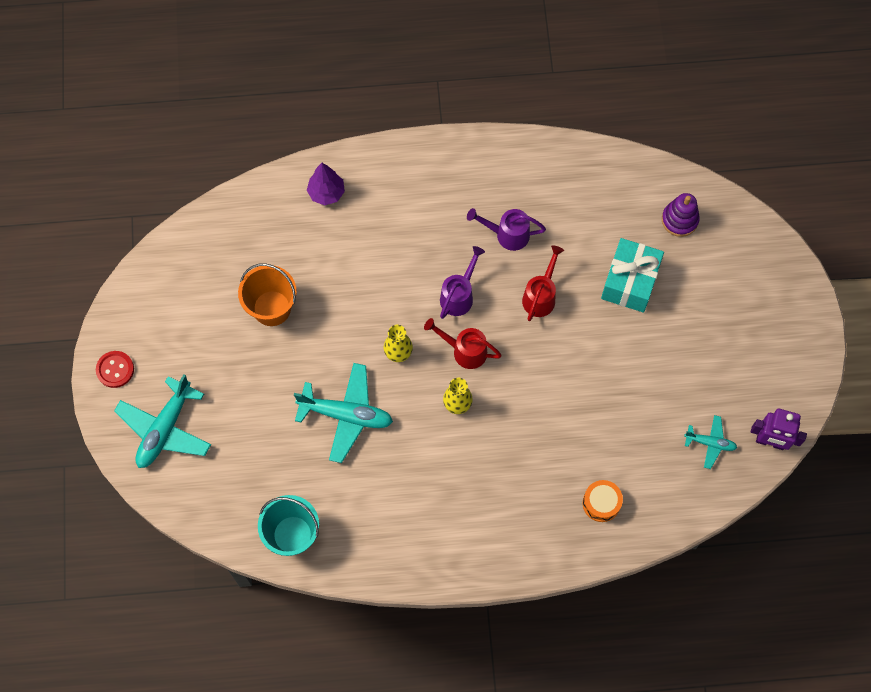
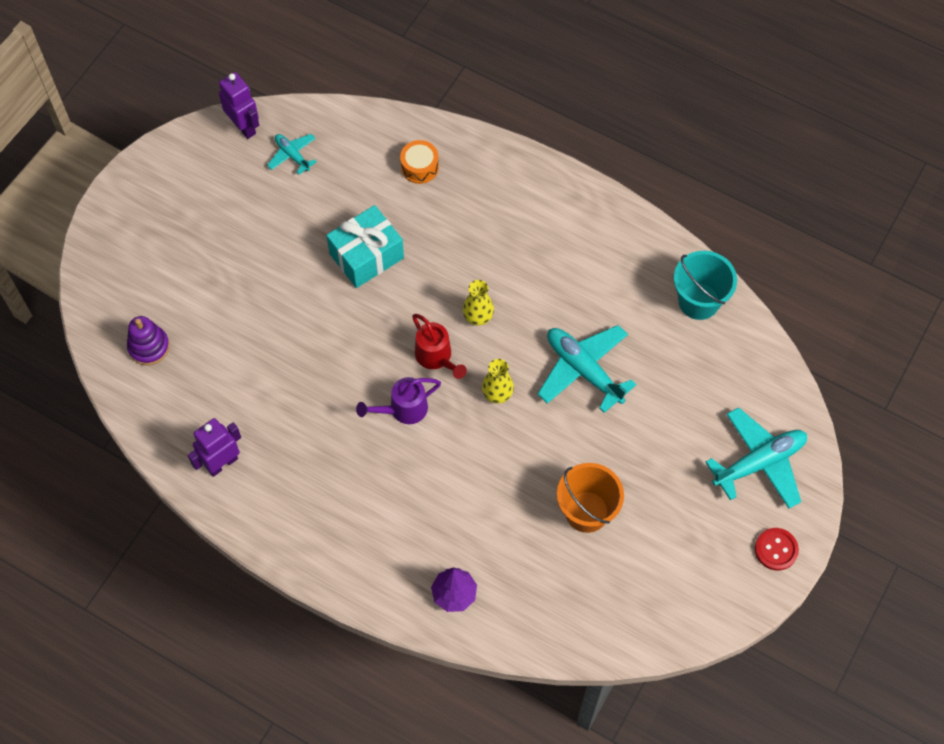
camera: 145 degrees left, 5 degrees down
(507, 234) = (314, 436): purple watering can -> none
(541, 296) = (330, 361): red watering can -> none
(556, 175) = (222, 463): none -> purple robot
(630, 282) = (242, 322): turquoise gift -> turquoise gift (366, 256)

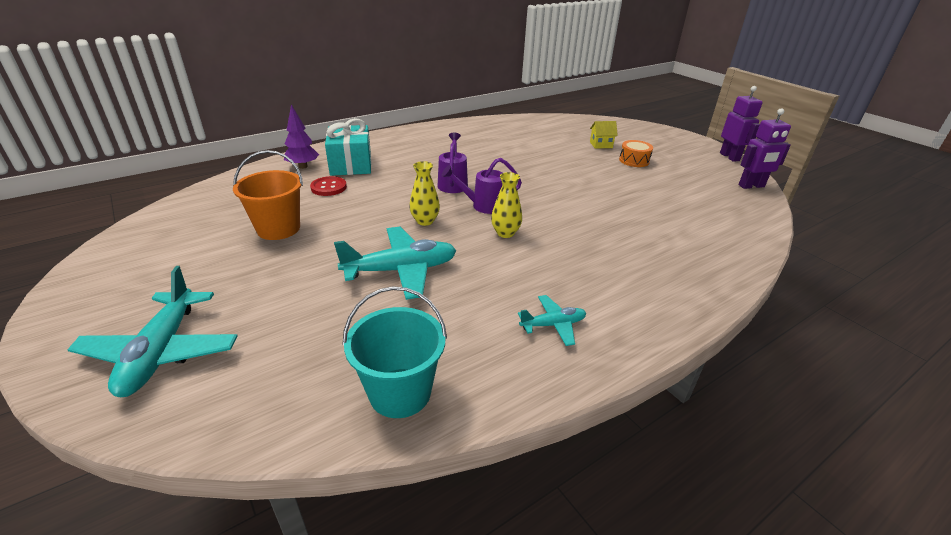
camera: 115 degrees right, 30 degrees down
(149, 347) = (570, 128): purple stacking toy -> none
(196, 294) = (601, 145): none -> yellow house
(222, 463) = (474, 130): purple robot -> purple robot (729, 157)
(292, 155) = (717, 197): turquoise plane -> turquoise plane (553, 325)
(366, 256) = (600, 202): turquoise gift -> turquoise gift (351, 164)
(419, 167) = (691, 249): orange drum -> orange drum (634, 160)
(436, 357) = (483, 206): red watering can -> purple watering can
(776, 549) = (74, 321): red button -> red button (329, 187)

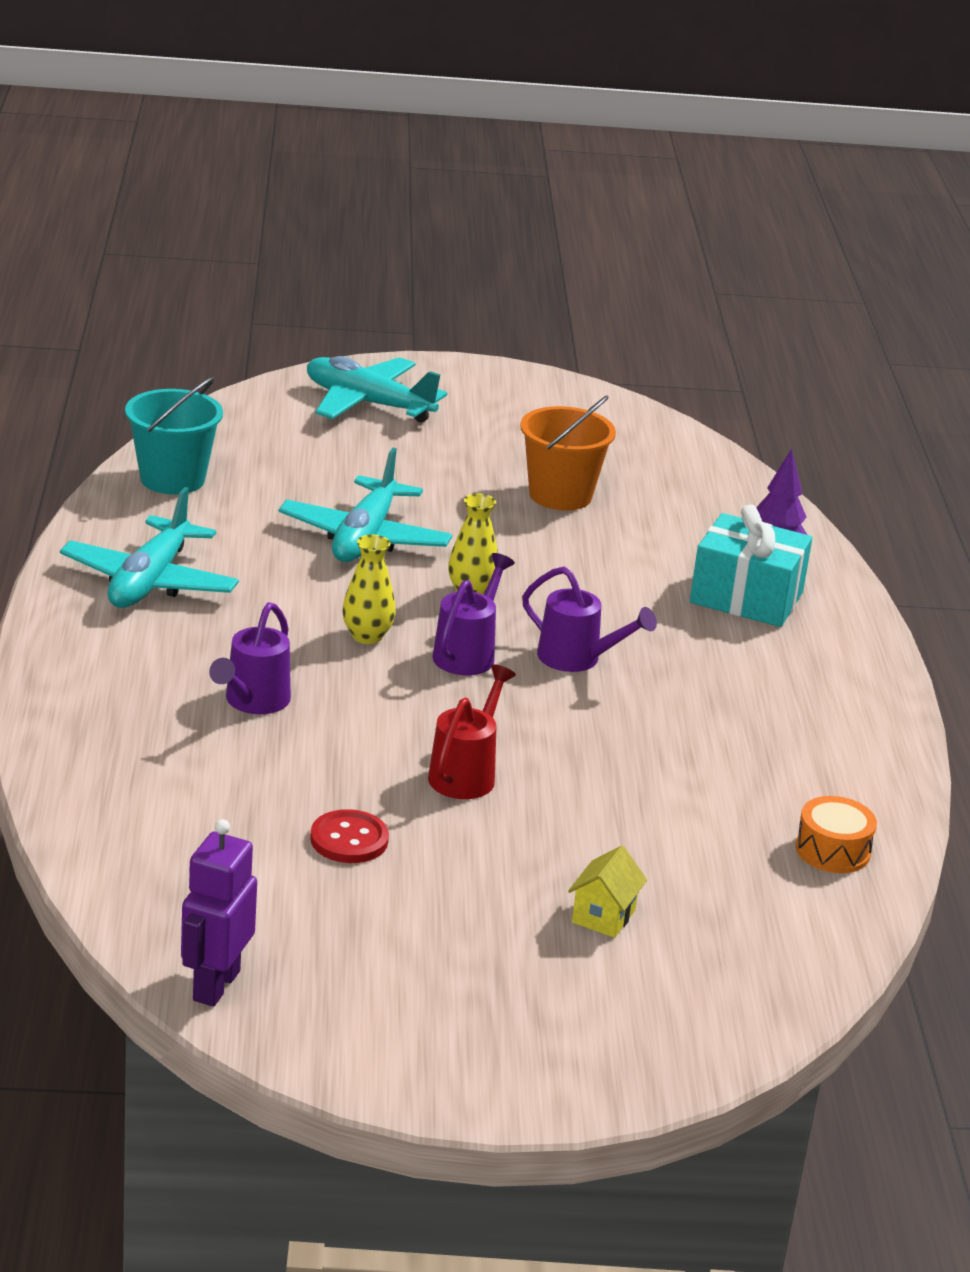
camera: 120 degrees right, 5 degrees down
(329, 187) = (664, 556): red button -> red button (349, 839)
(553, 325) = (150, 581): turquoise plane -> turquoise plane, size x1.87
(569, 182) = (466, 774): none -> red watering can
(604, 240) = (253, 702): none -> purple watering can
(634, 160) = (479, 909): orange drum -> orange drum (832, 850)
(729, 157) = (359, 1074): purple robot -> none

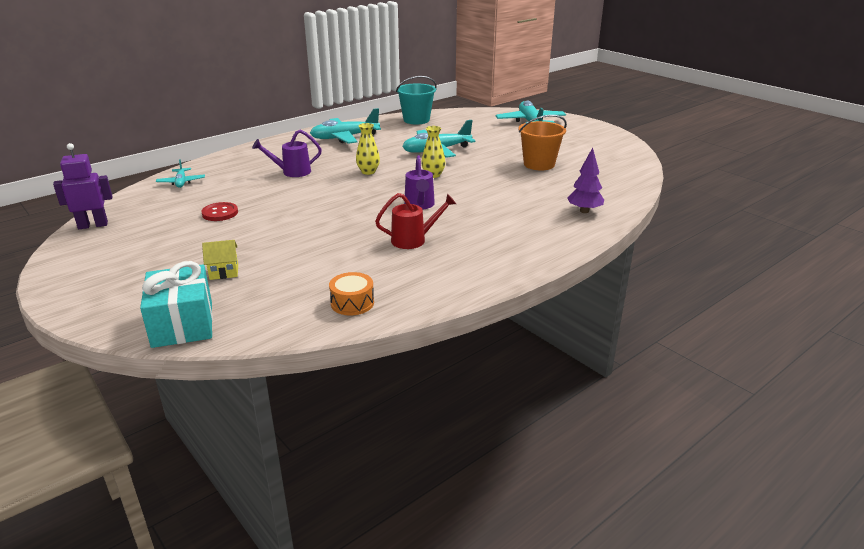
camera: 55 degrees right, 0 degrees up
(124, 827) = (181, 182): none -> turquoise plane
(466, 774) = (297, 215): red watering can -> red watering can (413, 240)
(468, 653) = (387, 188): purple watering can -> none
(746, 597) = (537, 217): turquoise gift -> turquoise gift (183, 324)

